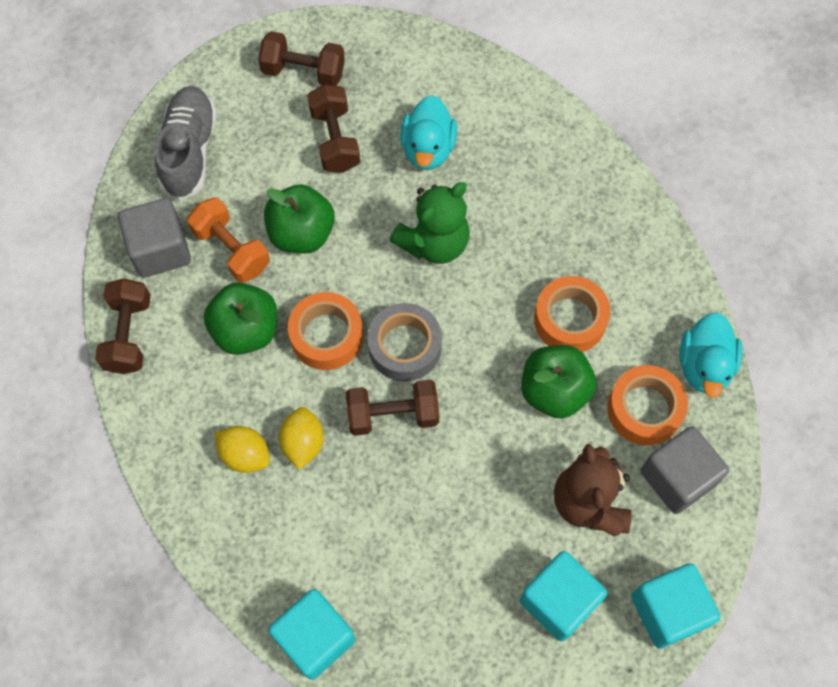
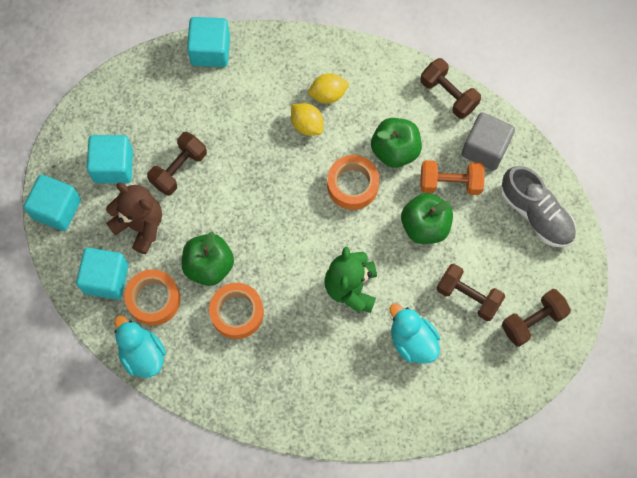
camera: 135 degrees right, 5 degrees up
(393, 415) = (278, 178): brown dumbbell -> brown dumbbell (179, 169)
(404, 347) = (307, 217): grey tape -> none
(677, 478) = (106, 278): grey cube -> turquoise cube

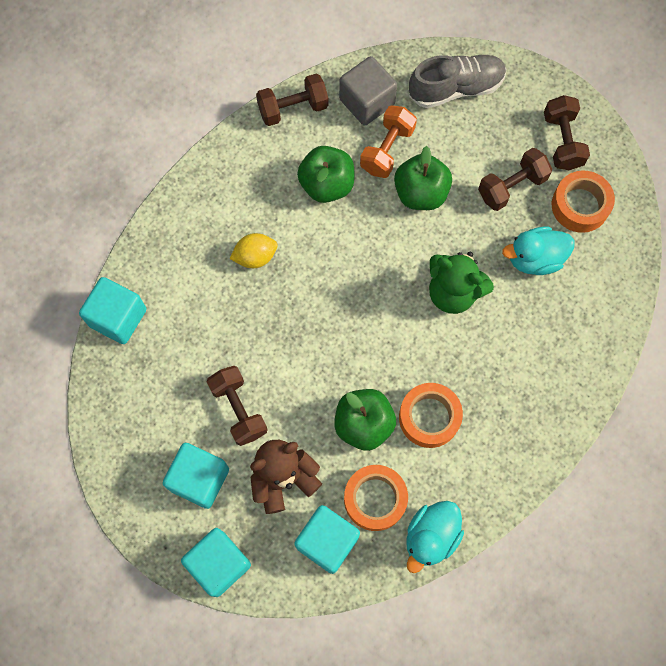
camera: 65 degrees left, 0 degrees up
(142, 354) = (431, 537): turquoise duck -> turquoise duck turned 45 degrees counterclockwise
(328, 94) = (232, 221): yellow lemon -> none
(352, 185) = (344, 242): orange tape -> orange tape (580, 205)

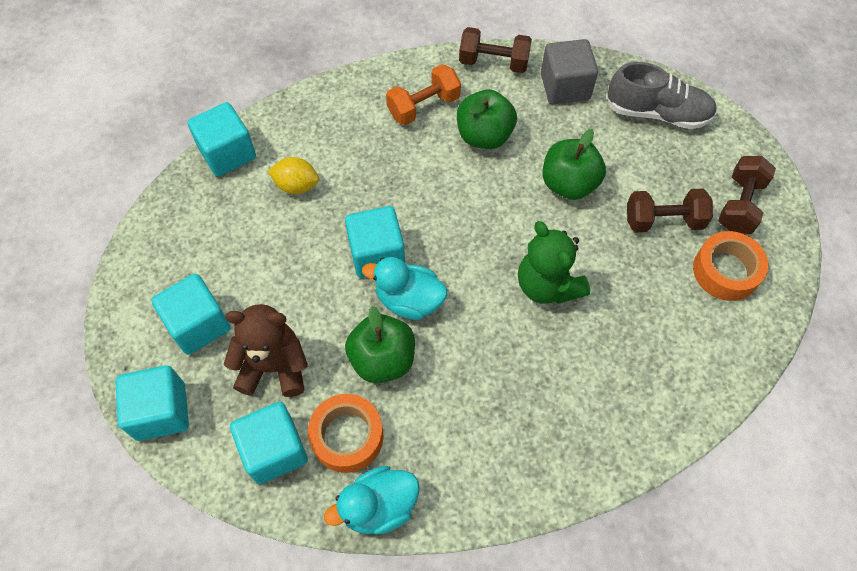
camera: 30 degrees right, 10 degrees down
(238, 409) = (276, 283): brown dumbbell -> none
(255, 257) = (380, 163): yellow lemon -> yellow lemon (296, 185)
(304, 339) = (377, 254): none -> turquoise cube
(387, 149) = (559, 133): orange dumbbell -> orange dumbbell (423, 106)
(429, 417) = (451, 388): orange tape -> none
(534, 258) = (649, 296): turquoise duck -> turquoise duck (409, 300)

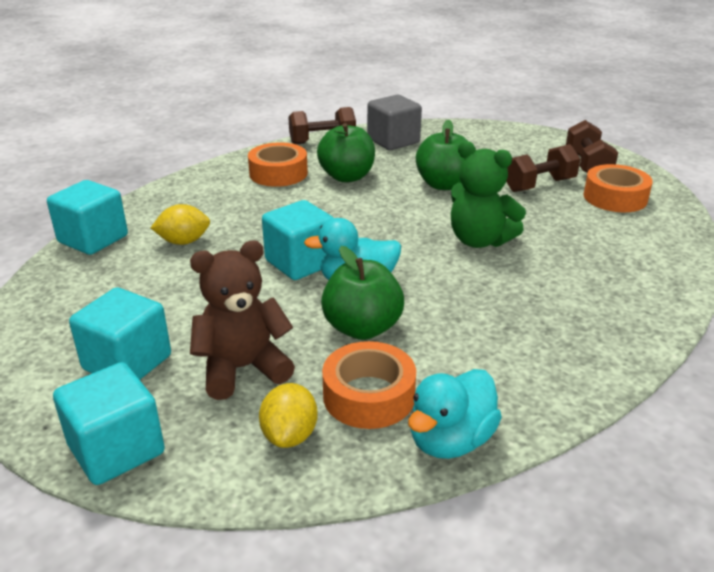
camera: 25 degrees left, 30 degrees down
(274, 450) = (290, 435): turquoise cube -> yellow lemon
(423, 106) = (278, 173): orange dumbbell -> orange tape
(657, 113) = (479, 138): grey shoe -> none

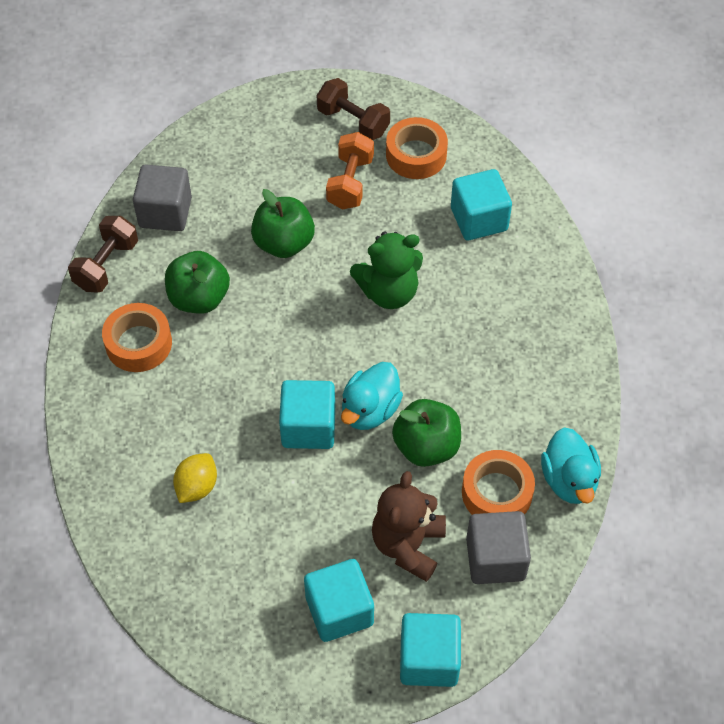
camera: 50 degrees left, 25 degrees up
(93, 239) = (126, 551): turquoise cube -> turquoise cube (479, 219)
(290, 435) = (495, 559): yellow lemon -> grey cube
(539, 185) = (350, 182): brown dumbbell -> orange dumbbell

